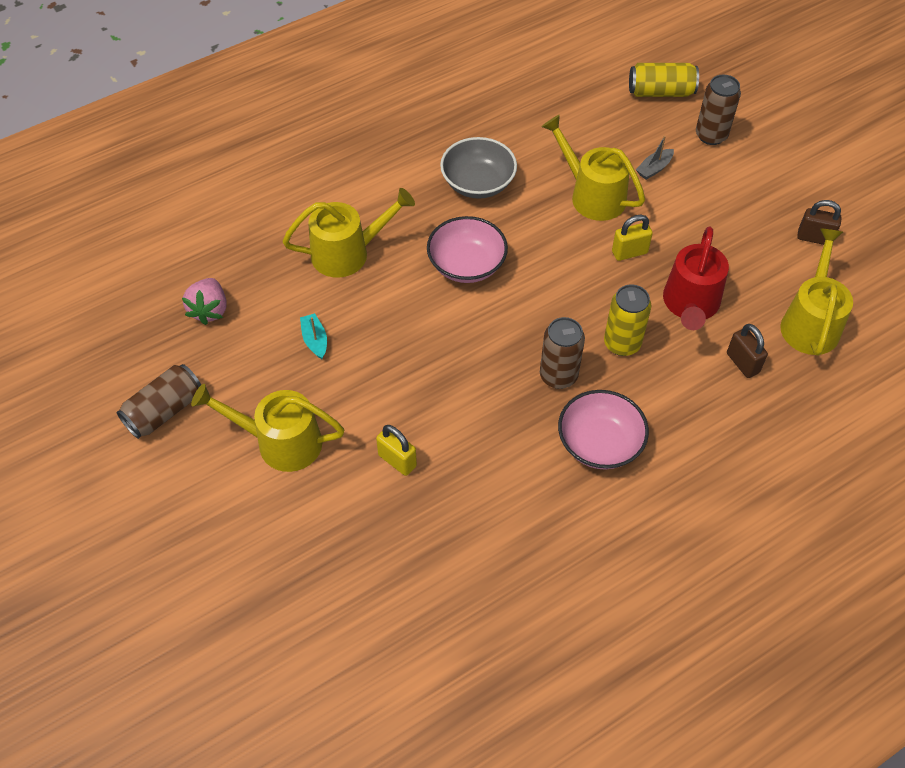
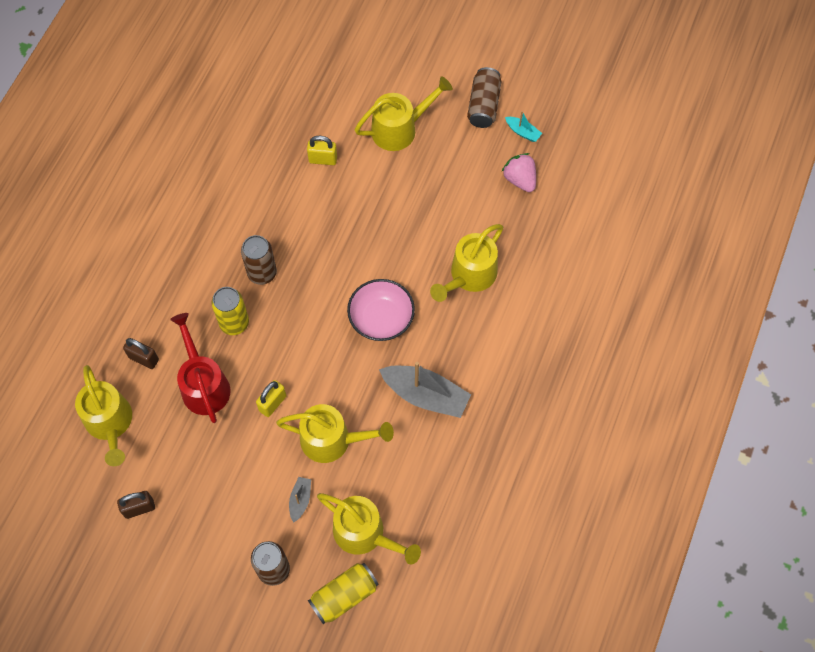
camera: 145 degrees right, 10 degrees up
(315, 340) = (435, 201): turquoise boat -> turquoise boat (522, 132)
(478, 183) = (425, 395): grey bowl -> grey boat
(599, 443) = (207, 243): pink bowl -> none
(613, 119) = (365, 534): none -> yellow watering can

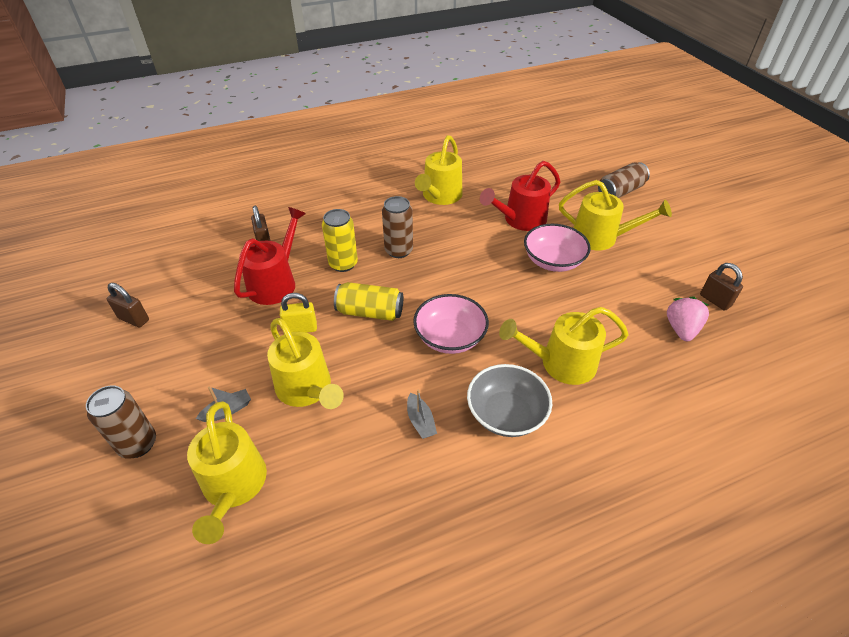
camera: 45 degrees right, 20 degrees down
(110, 424) = (195, 260): yellow watering can -> yellow watering can (440, 196)
(323, 159) = (520, 220): yellow padlock -> red watering can
(344, 595) = (148, 523): yellow can -> yellow can (370, 312)
(386, 185) = (553, 261): none -> pink bowl
(425, 395) = (420, 421): grey boat -> grey boat, size x0.48
(470, 344) = (506, 414): none -> grey bowl
(483, 105) = (692, 264): brown can -> brown can (620, 192)
(522, 132) = (715, 300): turquoise boat -> brown padlock

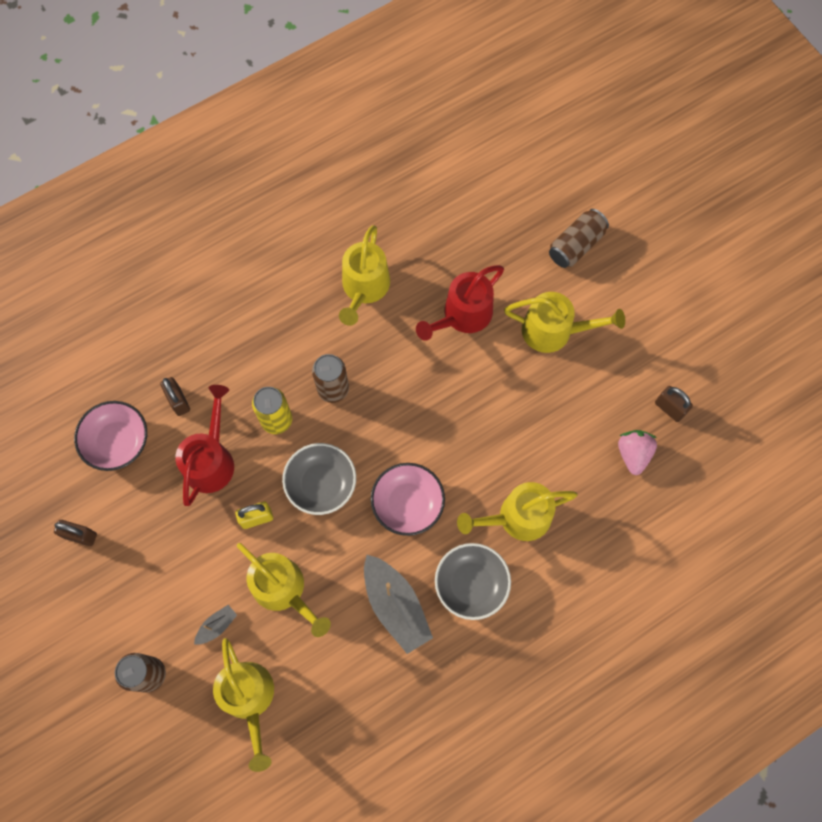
camera: 10 degrees left, 25 degrees up
(370, 312) = (321, 484): yellow can -> grey bowl
(420, 421) = (395, 606): grey boat -> grey boat, size x2.10
(553, 261) = (503, 378): pink bowl -> pink bowl (118, 442)

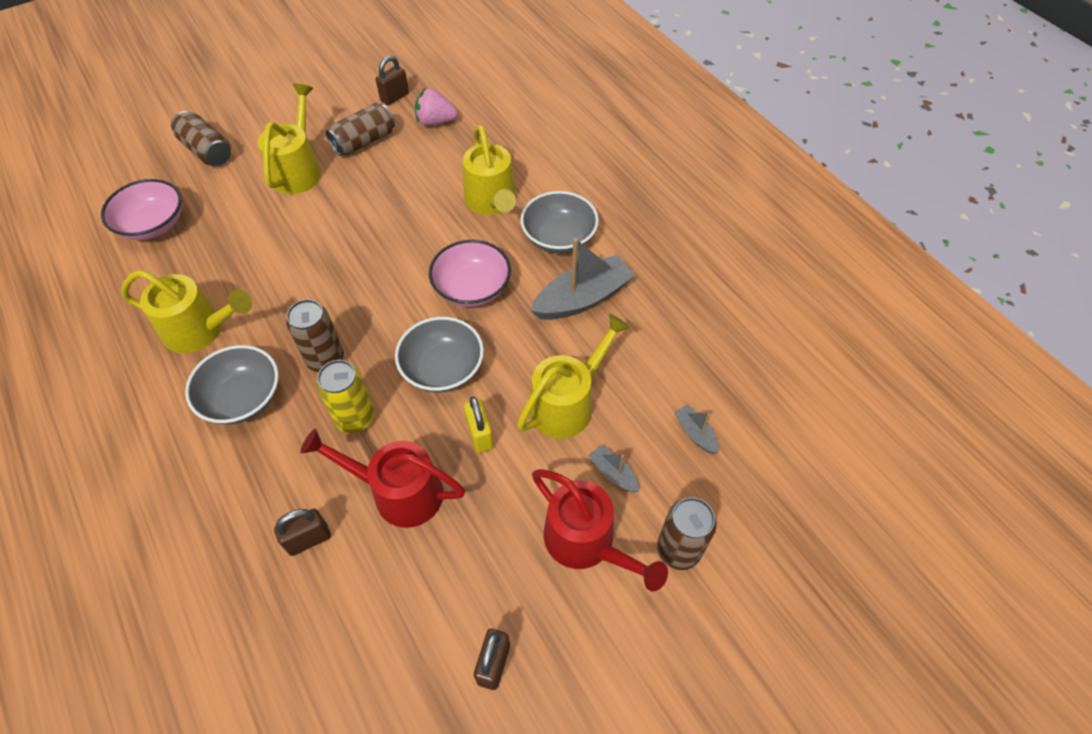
camera: 90 degrees left, 15 degrees down
(118, 442) = (357, 621): pink bowl -> pink bowl (153, 225)
(249, 699) = (695, 433): yellow watering can -> grey boat
(298, 333) = (243, 398): none -> grey bowl
(462, 316) = (262, 240): red watering can -> red watering can (587, 543)
(598, 386) = (364, 141): none -> brown can

